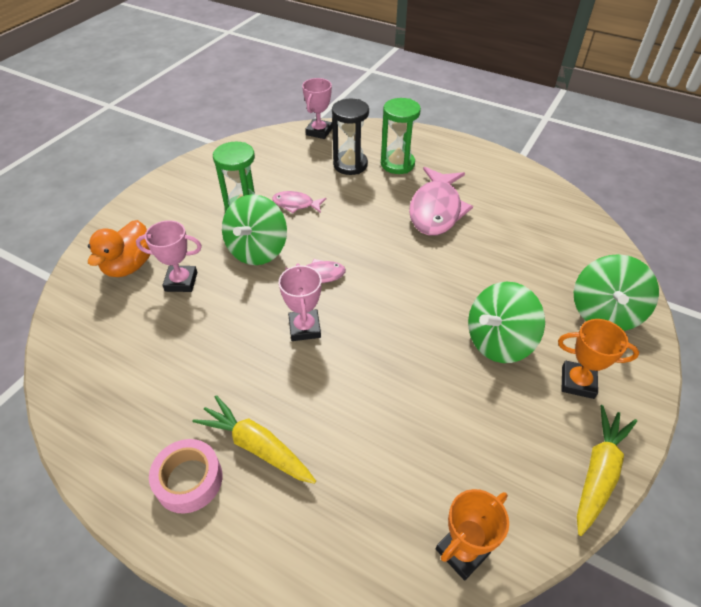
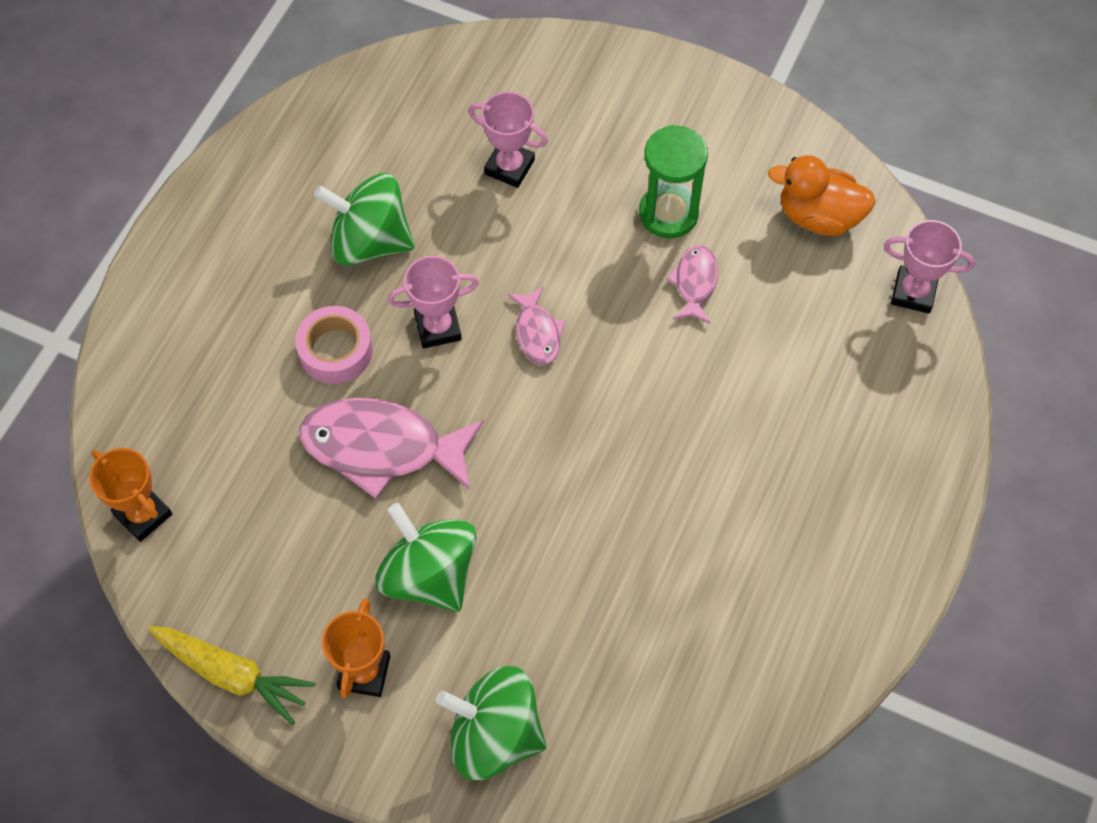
camera: 85 degrees right, 15 degrees up
(129, 265) = (534, 99): orange duck -> orange duck (818, 216)
(181, 282) = (509, 167): pink trophy -> pink trophy turned 60 degrees counterclockwise
(189, 480) = (223, 244): pink tape -> pink tape (335, 351)
(257, 447) = (262, 301): yellow carrot -> none
(258, 250) = (582, 247): green spinning top -> green spinning top (370, 241)
(350, 165) = (817, 353): black hourglass -> none
(397, 164) = (834, 431): green hourglass -> none
(436, 210) = (711, 495): pink fish -> pink fish (382, 447)

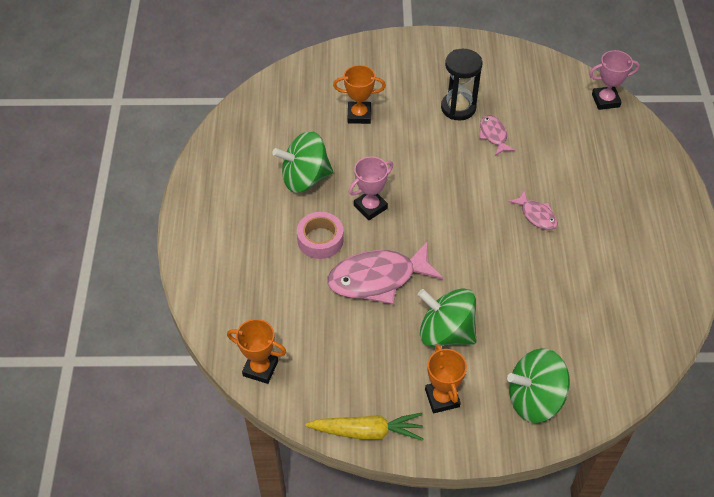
camera: 25 degrees left, 10 degrees down
(509, 167) = (359, 115): pink trophy -> orange trophy
(537, 333) = (426, 189): pink fish -> pink fish (536, 215)
(668, 213) = (458, 108): green hourglass -> black hourglass
(818, 216) = (535, 82): orange duck -> none

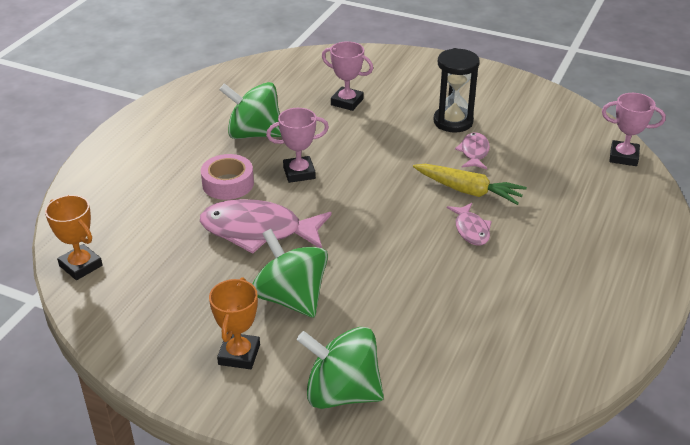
camera: 25 degrees right, 15 degrees down
(359, 115) = (347, 102): orange trophy -> pink trophy
(366, 431) = (135, 355): yellow carrot -> yellow carrot (467, 191)

